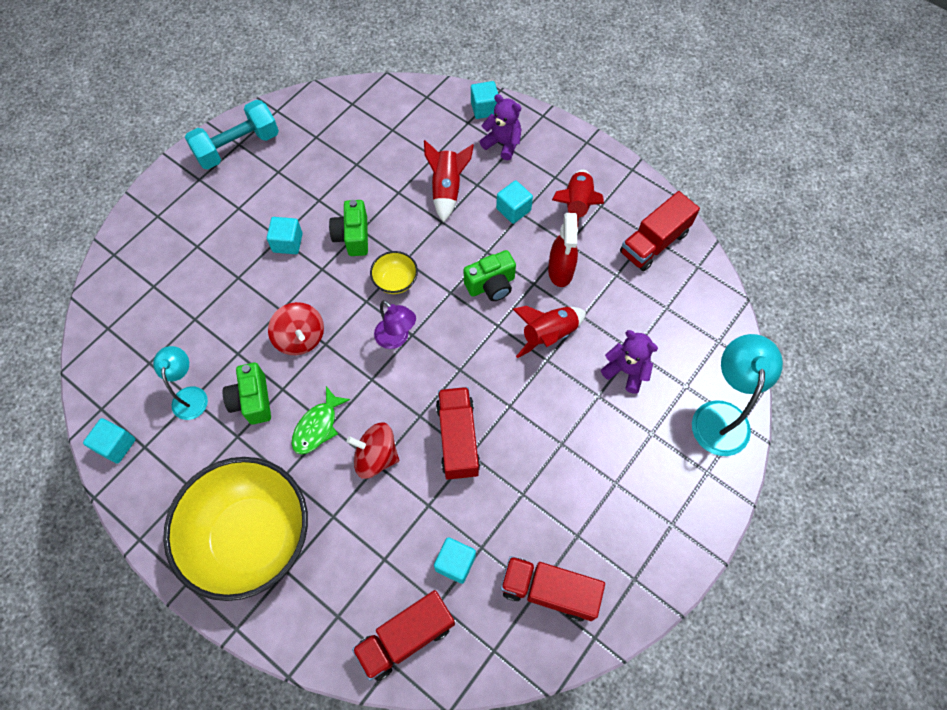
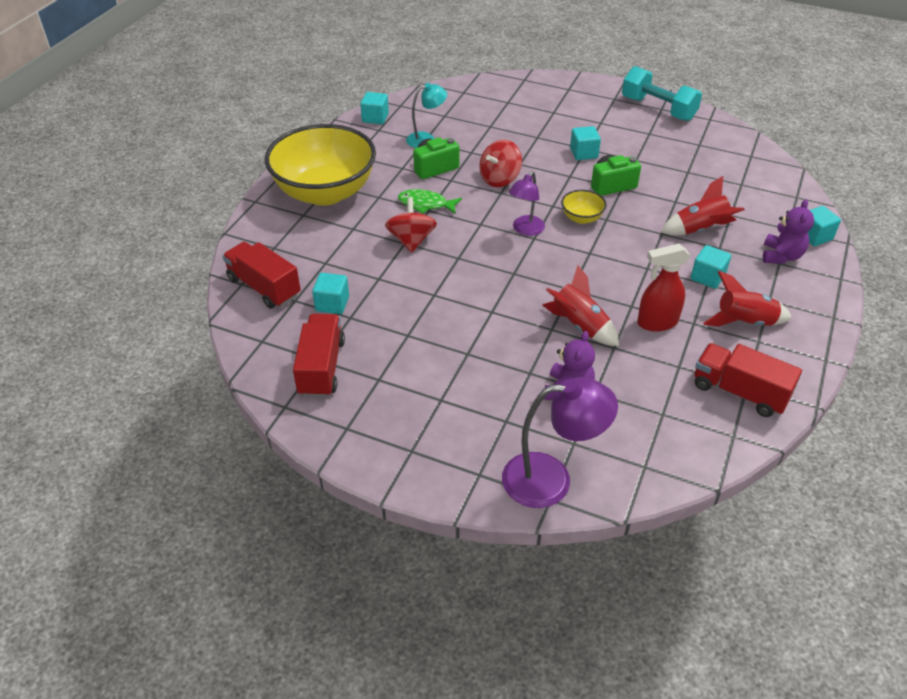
camera: 75 degrees right, 20 degrees down
(458, 439) = (445, 284): red truck -> none
(491, 285) = (612, 277): green camera -> none
(721, 415) = (551, 479): turquoise lamp -> purple lamp

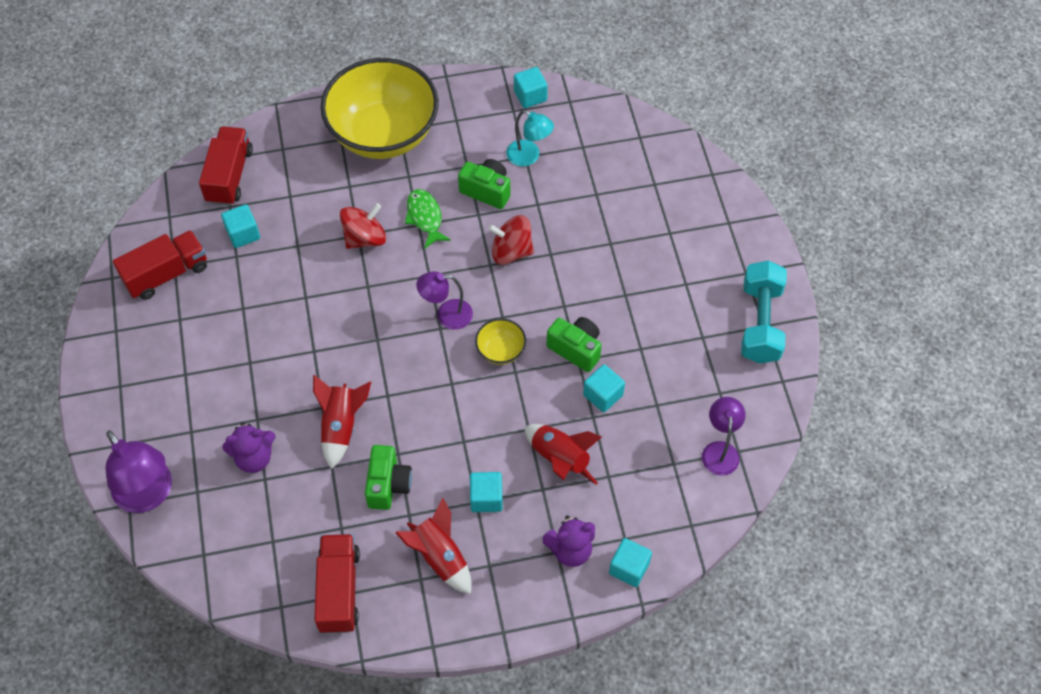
camera: 55 degrees right, 15 degrees up
(583, 153) = (614, 297): turquoise cube -> turquoise cube (603, 395)
(656, 322) = (388, 484): red spray bottle -> green camera
(745, 162) = (720, 450): none -> purple lamp

